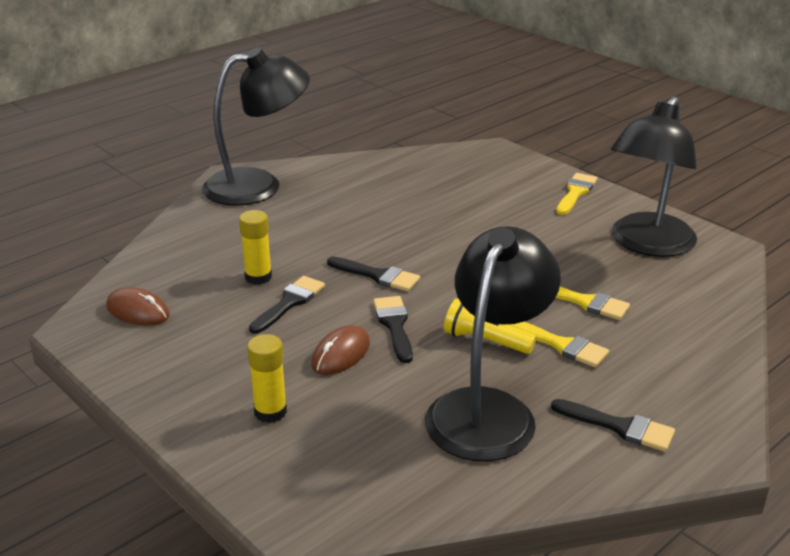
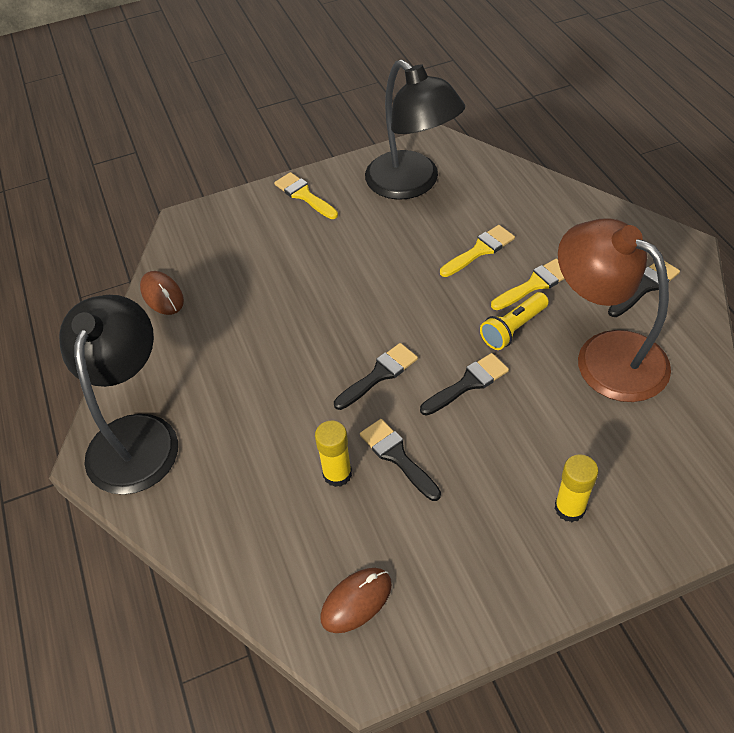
camera: 65 degrees left, 20 degrees up
(341, 354) = (498, 434): brown mouse -> brown mouse (162, 295)
(394, 325) = (467, 384): black brush -> black brush turned 135 degrees clockwise
(488, 409) = (605, 355): black lamp -> brown lamp

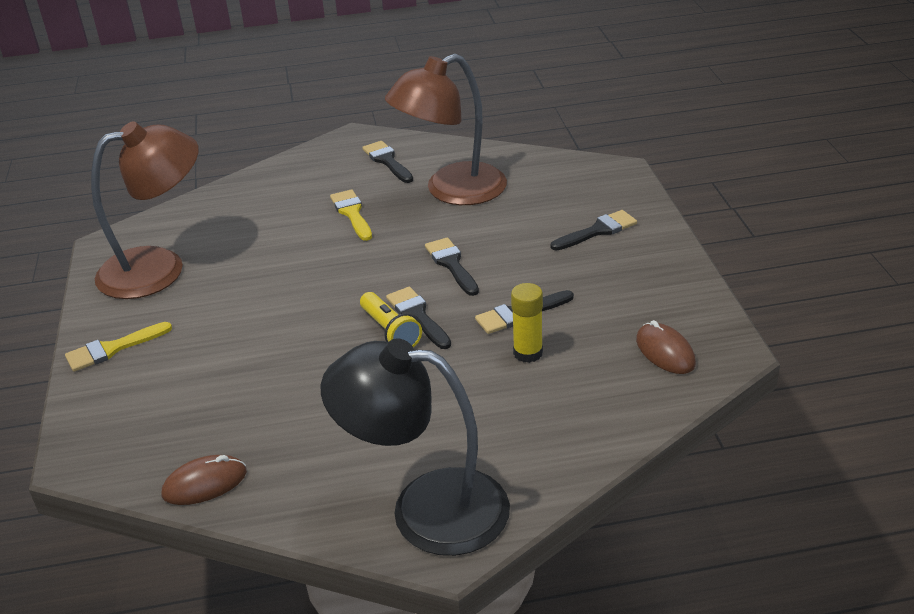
camera: 80 degrees left, 15 degrees down
(412, 184) = (159, 268): black lamp -> brown lamp
(479, 250) = (289, 237): yellow brush -> none
(513, 329) = (399, 232): yellow flashlight -> yellow flashlight (390, 331)
(569, 508) = (597, 231): yellow glue stick -> black brush

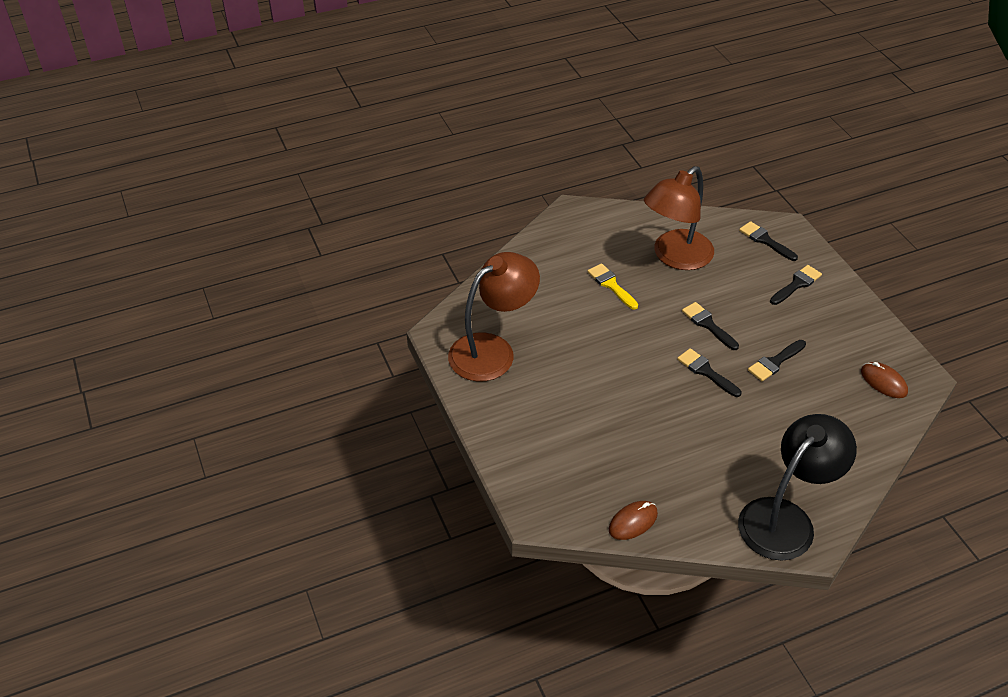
camera: 15 degrees left, 10 degrees up
(113, 349) = (502, 425): yellow brush -> none
(387, 161) = (612, 232): black brush -> black brush (765, 240)
(390, 331) = (693, 387): yellow flashlight -> none
(426, 508) = (785, 518): black lamp -> black lamp turned 135 degrees clockwise
(528, 353) = (795, 393): yellow glue stick -> none

